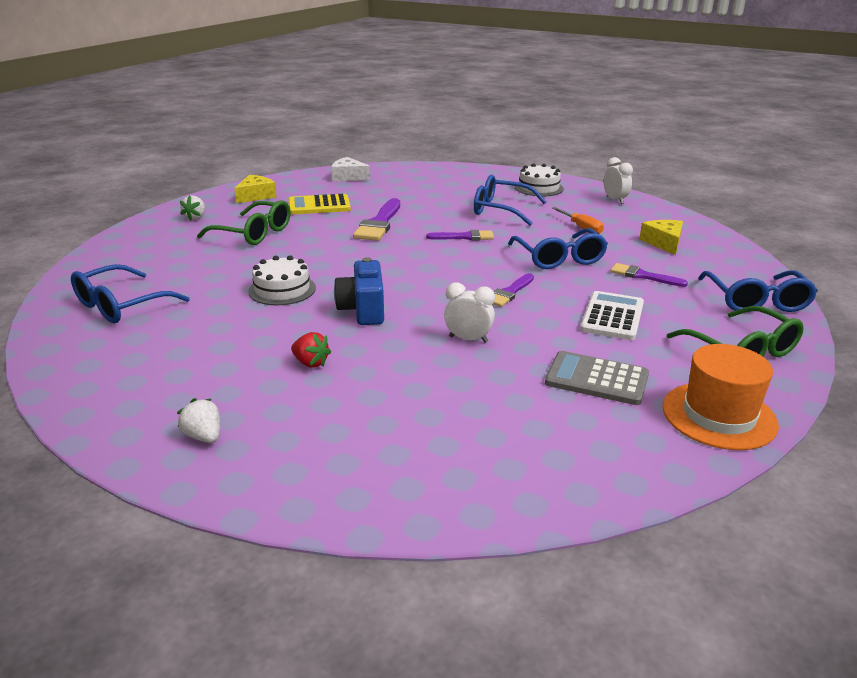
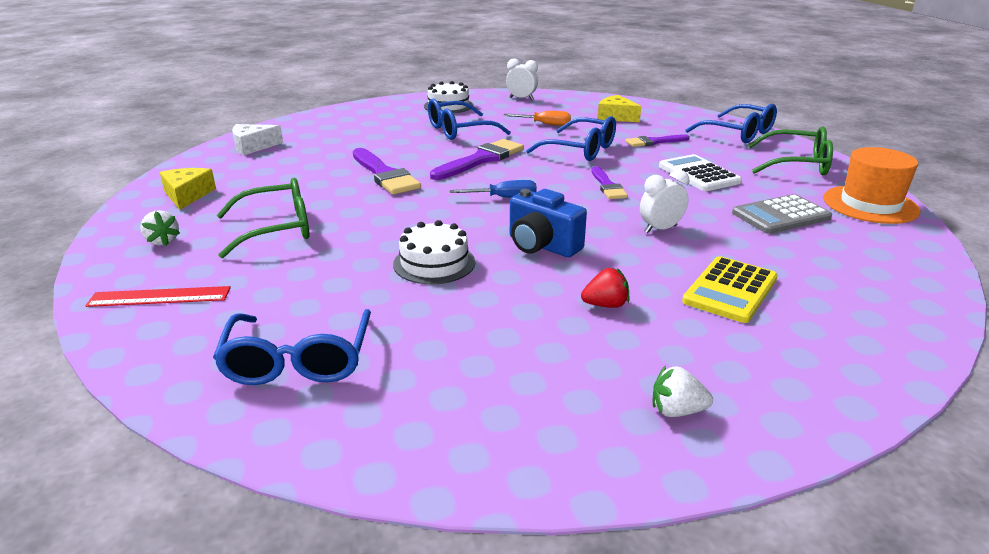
camera: 45 degrees left, 0 degrees up
(139, 246) = (159, 297): none -> red ruler
(319, 206) = (286, 180): yellow calculator -> yellow calculator (730, 290)
(415, 269) = (504, 198): none -> blue screwdriver
(464, 237) = (481, 160): purple brush -> purple brush, size x1.64

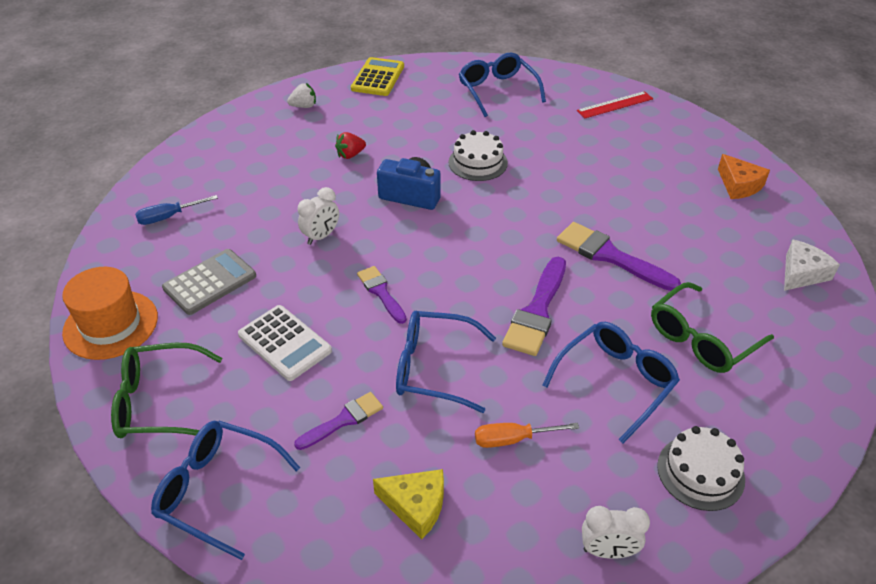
camera: 160 degrees right, 15 degrees up
(162, 241) = (679, 139): white strawberry -> none
(187, 195) = (739, 185): yellow cheese -> orange cheese
(276, 229) = (619, 167): green glasses -> green glasses (702, 338)
(504, 198) = (472, 247): blue screwdriver -> blue screwdriver (169, 217)
(730, 290) = (269, 184): yellow calculator -> yellow calculator (378, 77)

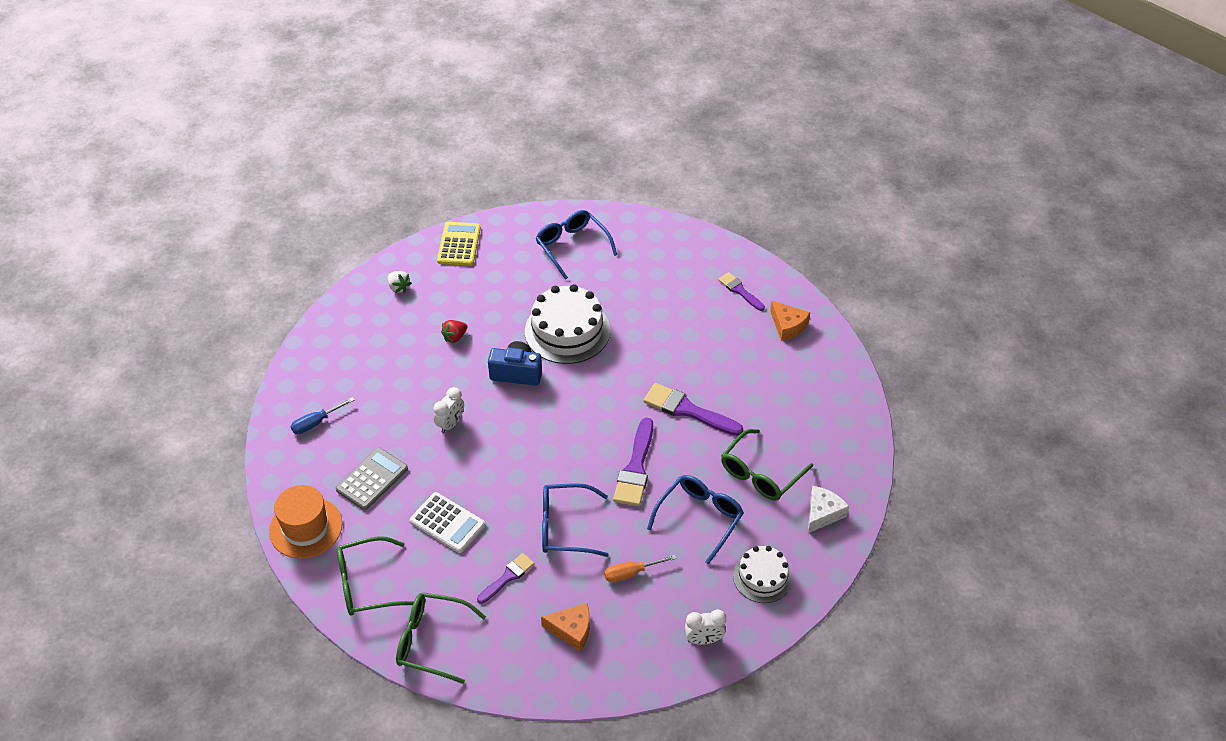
camera: 10 degrees left, 5 degrees up
(218, 491) = (432, 641): blue glasses -> green glasses
(304, 106) = (399, 287): white strawberry -> white strawberry turned 75 degrees clockwise
(381, 292) = (511, 469): purple brush -> purple brush (740, 291)
(416, 506) = (572, 630): yellow cheese -> orange cheese
(478, 162) = (567, 331): white cake -> white cake, size x1.66
(615, 105) = (679, 250): red ruler -> none
(802, 273) = (836, 405): white cheese -> white cheese (822, 513)

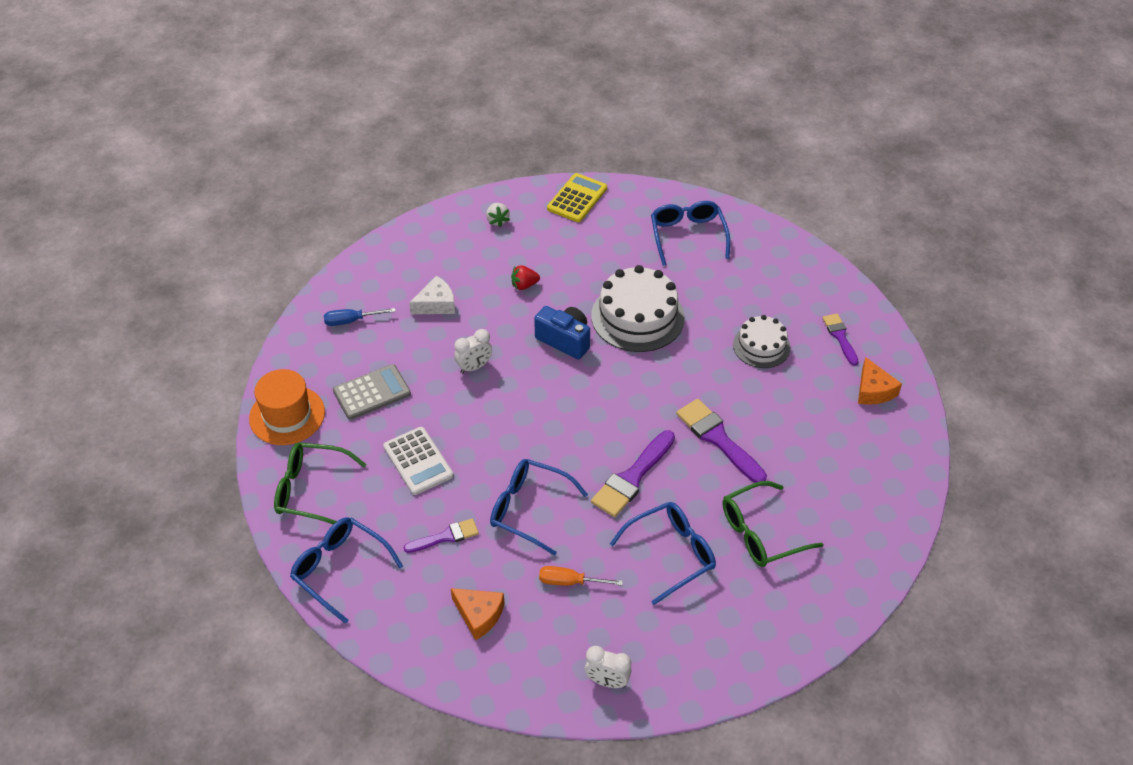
camera: 25 degrees right, 0 degrees up
(432, 641) = (340, 570): green glasses -> blue glasses
(762, 577) = (705, 641): white cake -> white cake (761, 346)
(822, 513) = (807, 601): white cheese -> white cheese (436, 304)

